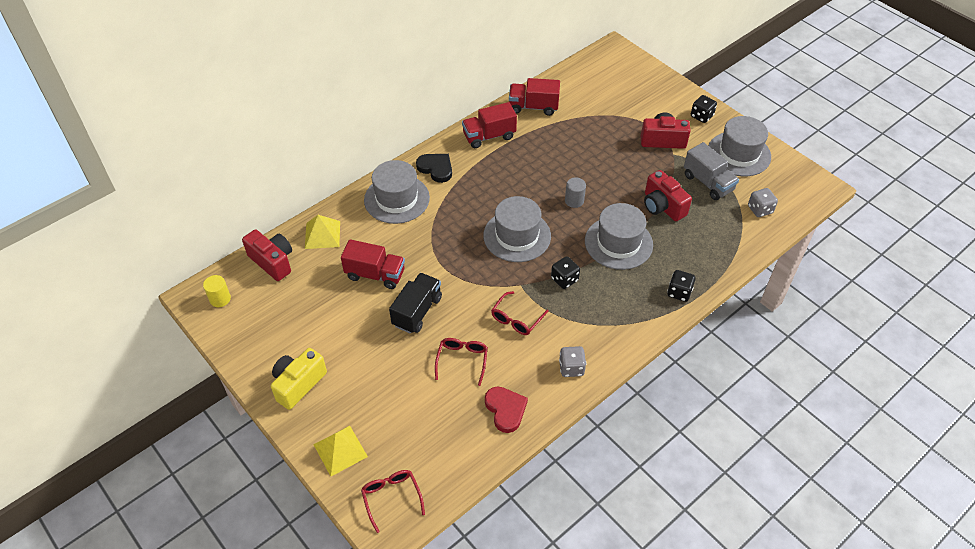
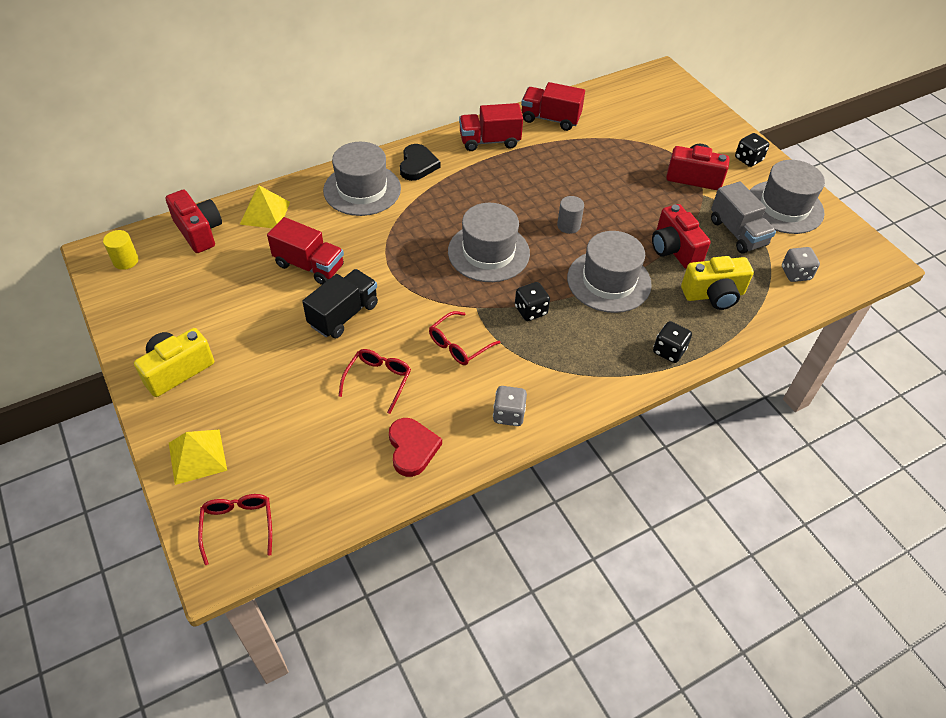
camera: 10 degrees right, 0 degrees up
(436, 168) = (417, 165): black heart -> black heart turned 45 degrees clockwise
(702, 239) = (713, 295): none -> yellow camera

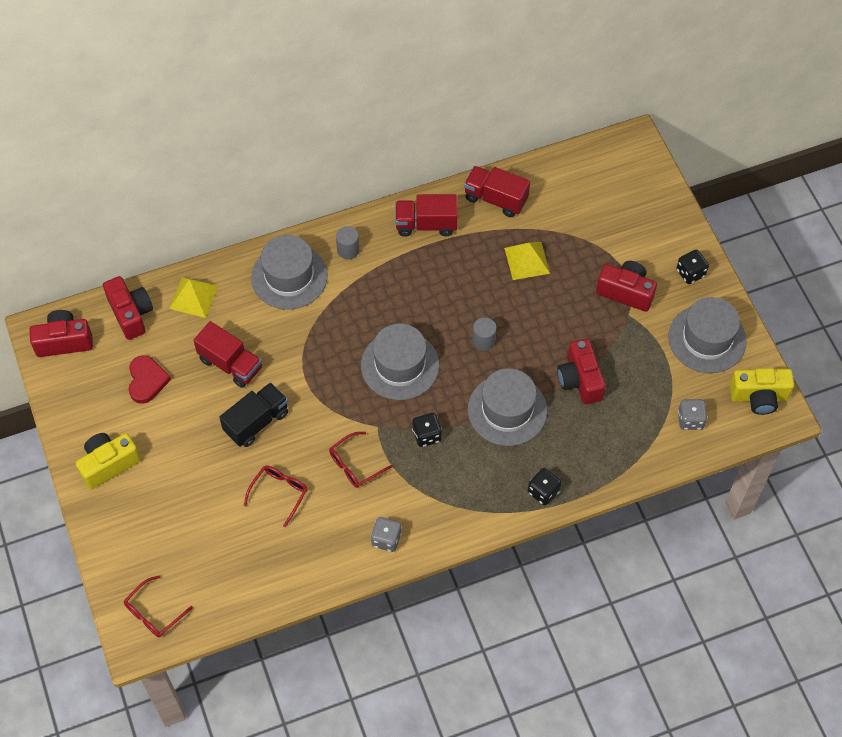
camera: 10 degrees right, 10 degrees up
(125, 261) = (64, 341): yellow cylinder -> red camera
(197, 456) = (124, 548): yellow pyramid -> yellow pyramid (527, 260)
(238, 526) = (153, 613): red glasses -> red glasses turned 135 degrees counterclockwise
(412, 448) = (299, 561): red heart -> red heart (147, 381)
(417, 165) = (348, 250): black heart -> grey cylinder
(713, 295) = (603, 436): yellow camera -> yellow camera (759, 397)
(737, 233) = (649, 366): grey truck -> none

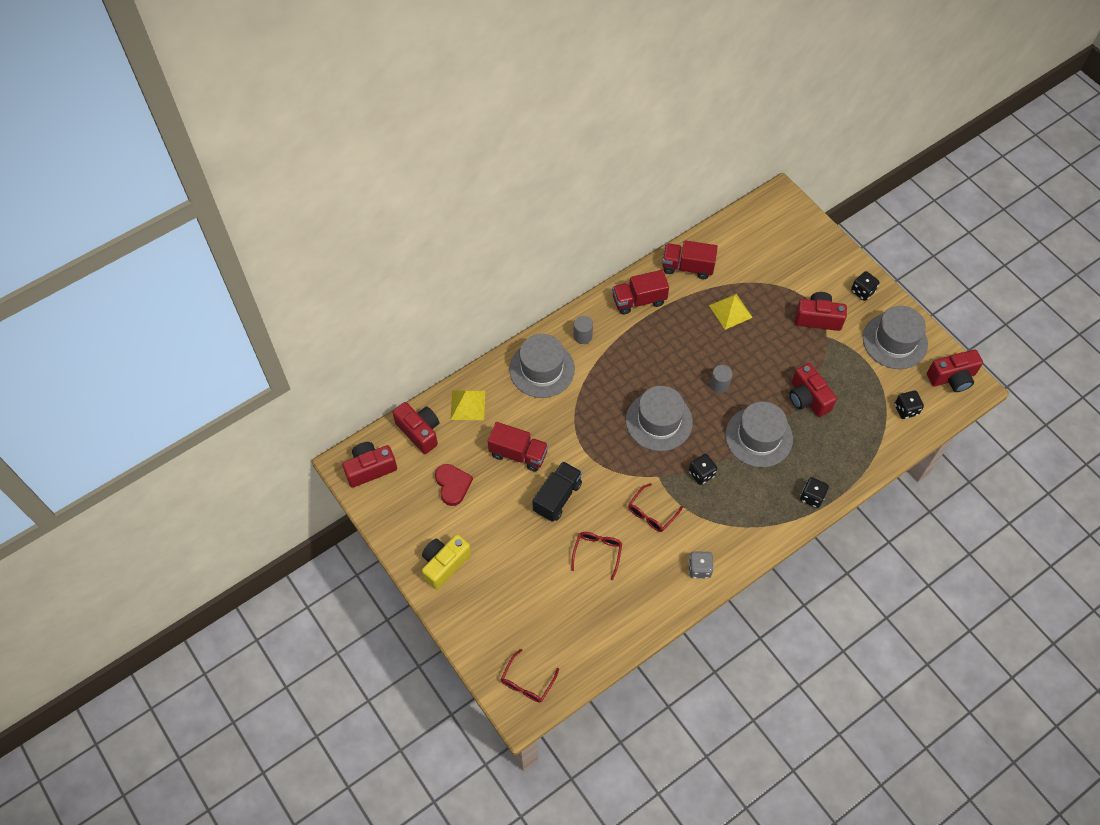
camera: 15 degrees left, 0 degrees up
(690, 420) = (906, 409): grey dice -> black dice
(759, 397) = (952, 378): yellow camera -> red camera

